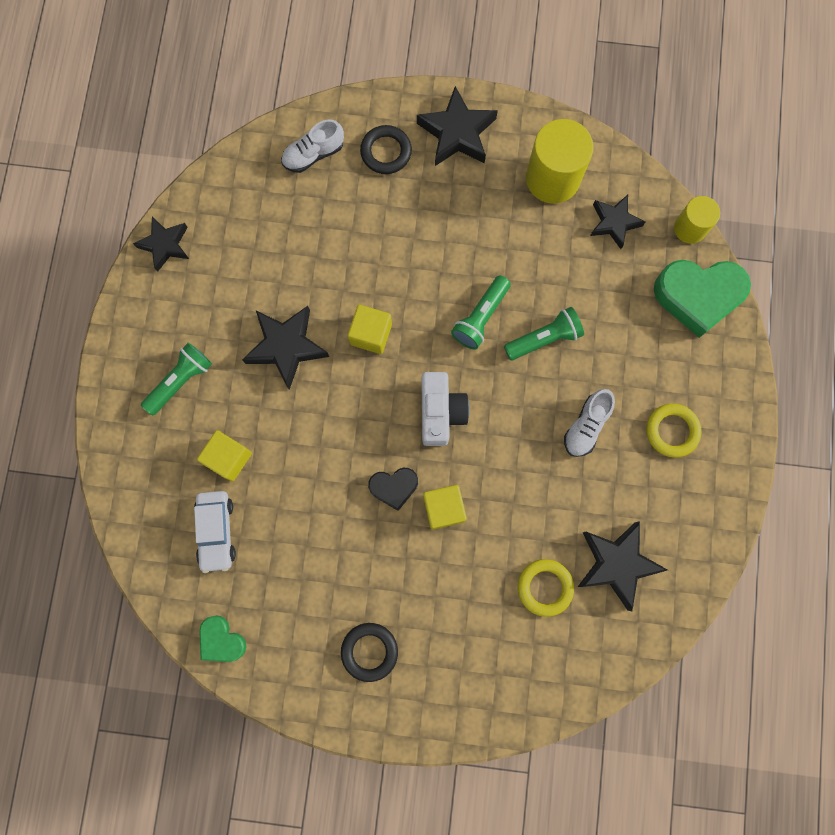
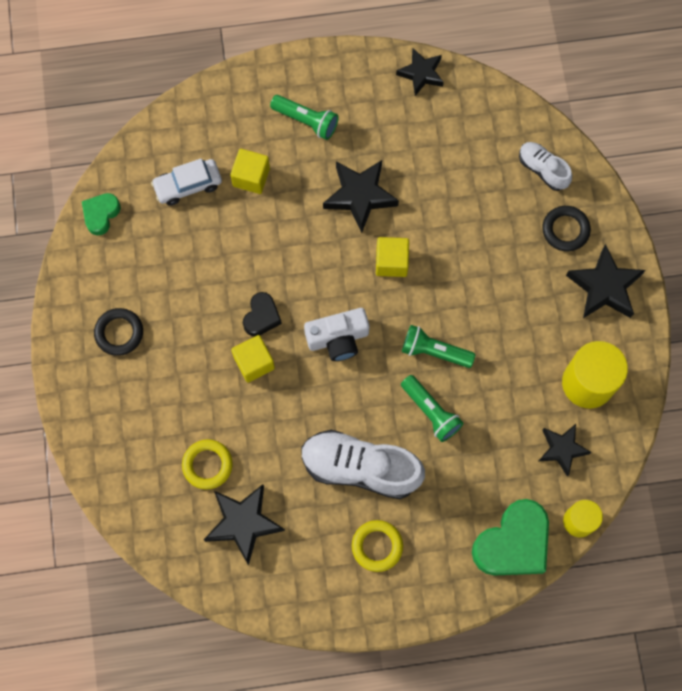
camera: 75 degrees right, 5 degrees down
(394, 487) = (261, 316): black heart -> black heart turned 135 degrees counterclockwise
(586, 426) = (360, 468): white shoe -> white shoe, size x1.86
(698, 296) = (513, 543): green heart -> green heart turned 120 degrees counterclockwise

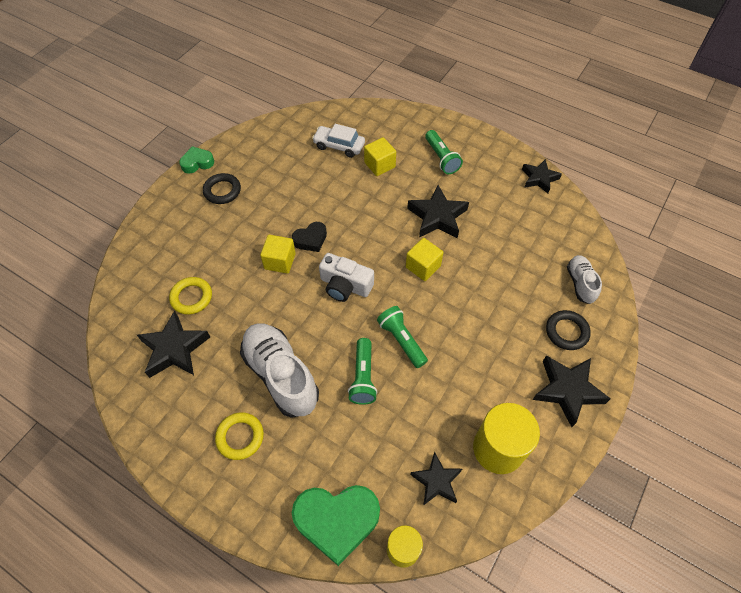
camera: 40 degrees right, 15 degrees down
(101, 214) = (277, 129): green heart -> green heart (197, 163)

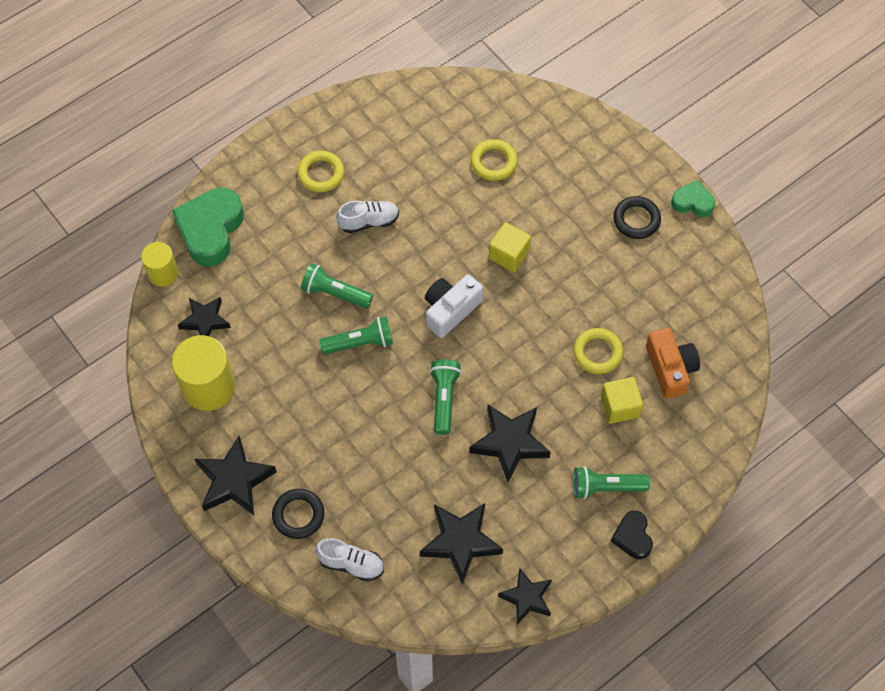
camera: 110 degrees right, 5 degrees up
(174, 349) = (437, 137): black star -> black star (460, 542)
(197, 163) = (692, 202): green heart -> green heart turned 75 degrees counterclockwise
(281, 375) = (369, 221): white shoe -> white shoe, size x0.54
(311, 239) = (527, 293): black heart -> black heart (632, 537)
(339, 146) = (670, 368): white car -> orange camera
(343, 186) = (598, 353): none -> yellow ring
(423, 266) = (444, 399): yellow cube -> green flashlight

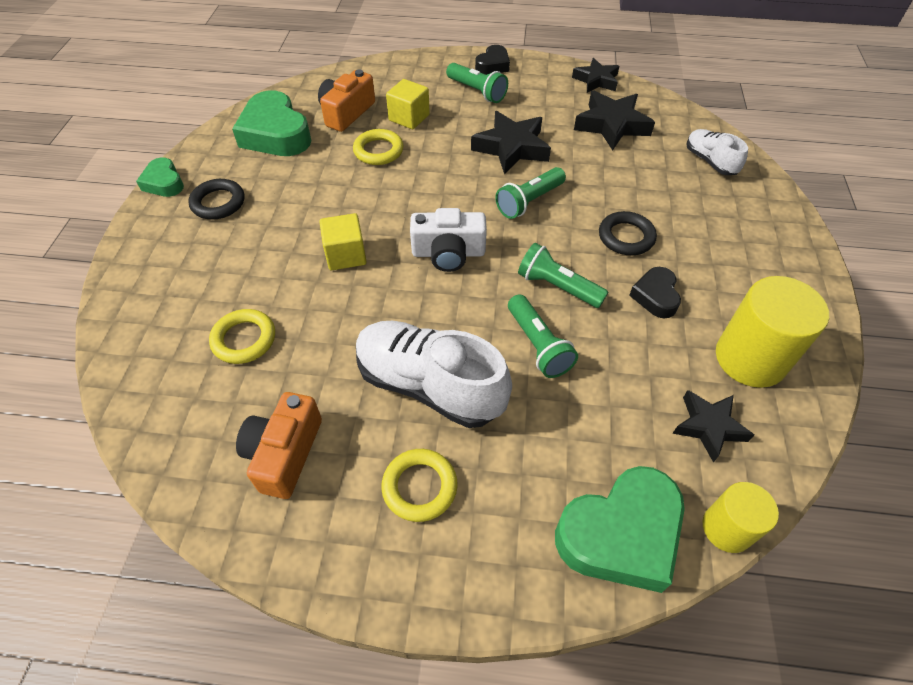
camera: 135 degrees left, 10 degrees down
(234, 480) = (776, 268): black star -> none
(295, 387) = (655, 296): none -> black heart
(298, 515) = (731, 211): black ring -> black ring (626, 237)
(369, 221) = (429, 385): white shoe -> white shoe, size x1.86
(399, 135) = (284, 453): none -> orange camera
(688, 303) = (275, 134): none -> green heart

